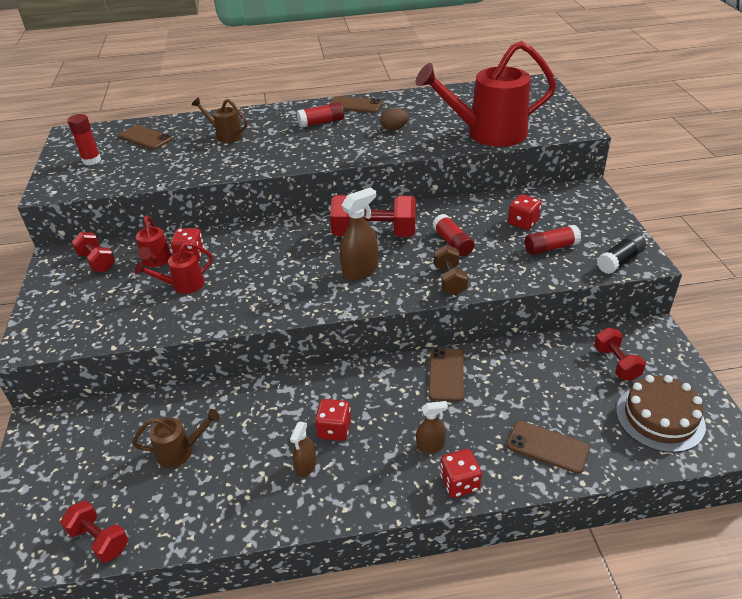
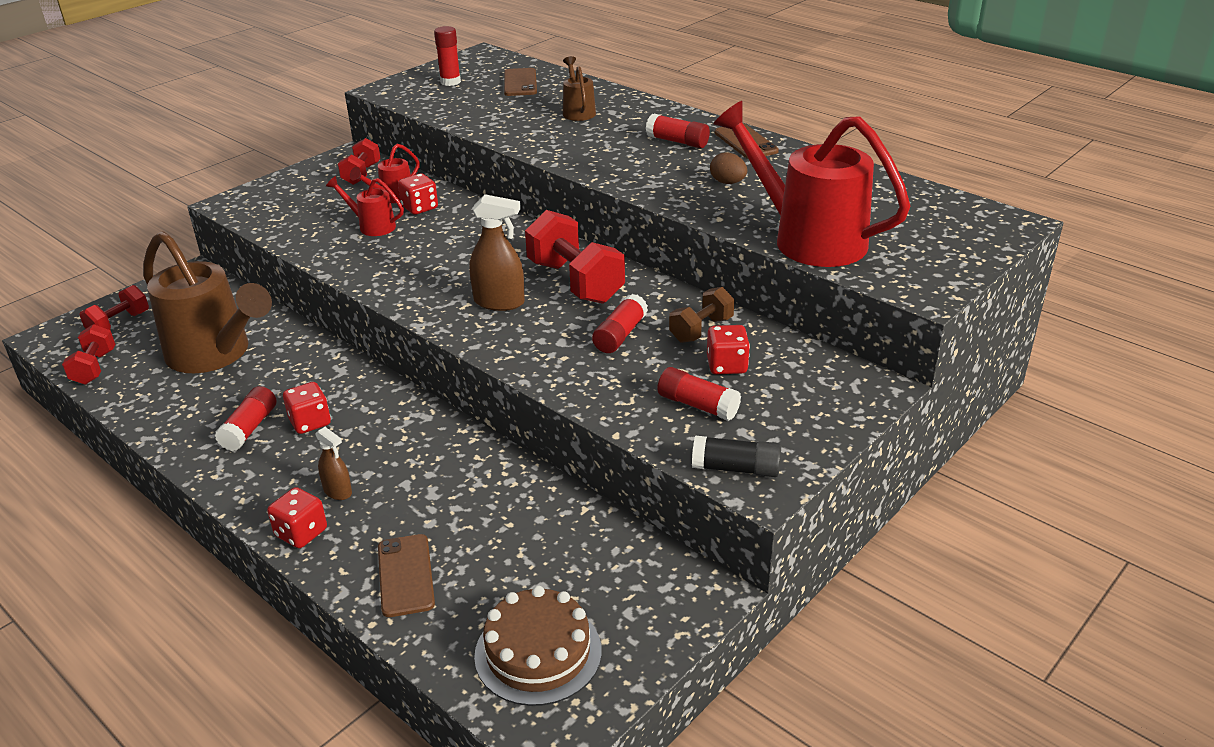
camera: 50 degrees right, 5 degrees down
(181, 451) = (215, 354): brown watering can -> brown watering can, size x2.15
(306, 466) = (249, 428): brown spray bottle -> red glue stick
(446, 374) = (455, 456): brown phone -> none
(449, 280) = (546, 361): brown dumbbell -> brown dumbbell (701, 330)
(616, 364) = (605, 579): red dumbbell -> red dumbbell (119, 324)

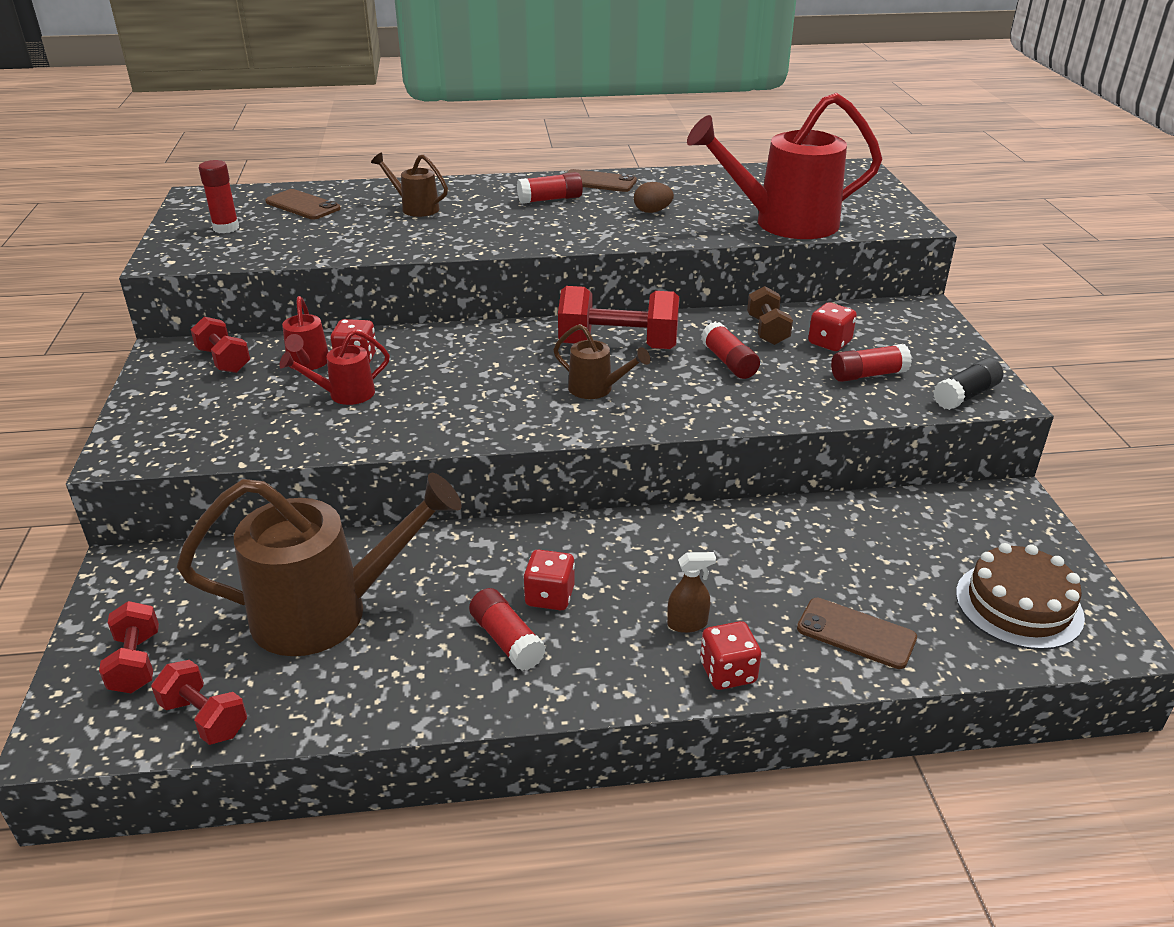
camera: 50 degrees left, 0 degrees up
(499, 302) = (597, 389): brown spray bottle -> brown watering can

